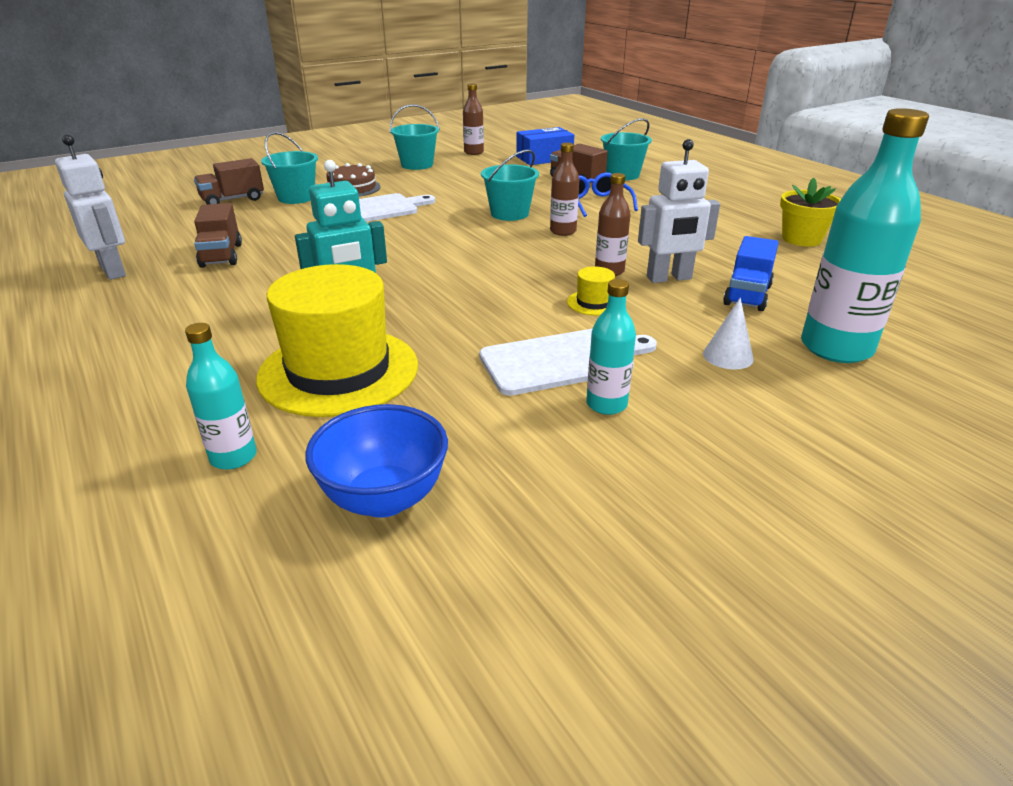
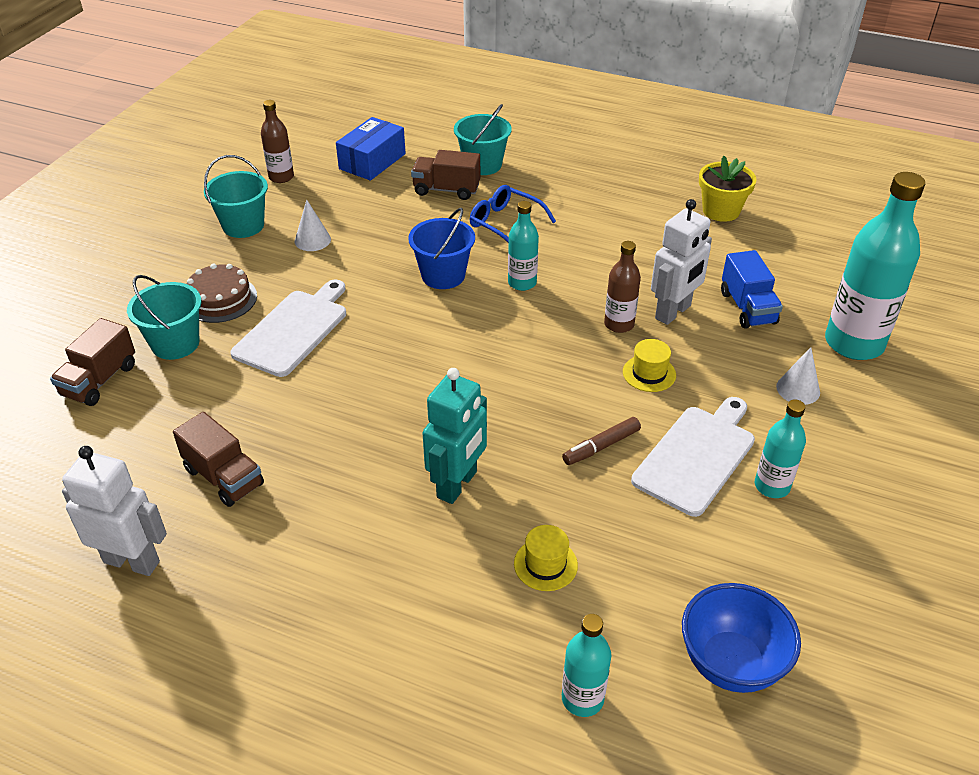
camera: 35 degrees left, 10 degrees up
(338, 371) = (545, 564): yellow hat -> yellow hat, size x0.40
(448, 179) = (312, 240): none -> white cone
(488, 327) = (601, 446): none -> brown marker
(509, 214) = (443, 275): turquoise bucket -> blue bucket
(563, 231) = (522, 283): brown bottle -> turquoise bottle

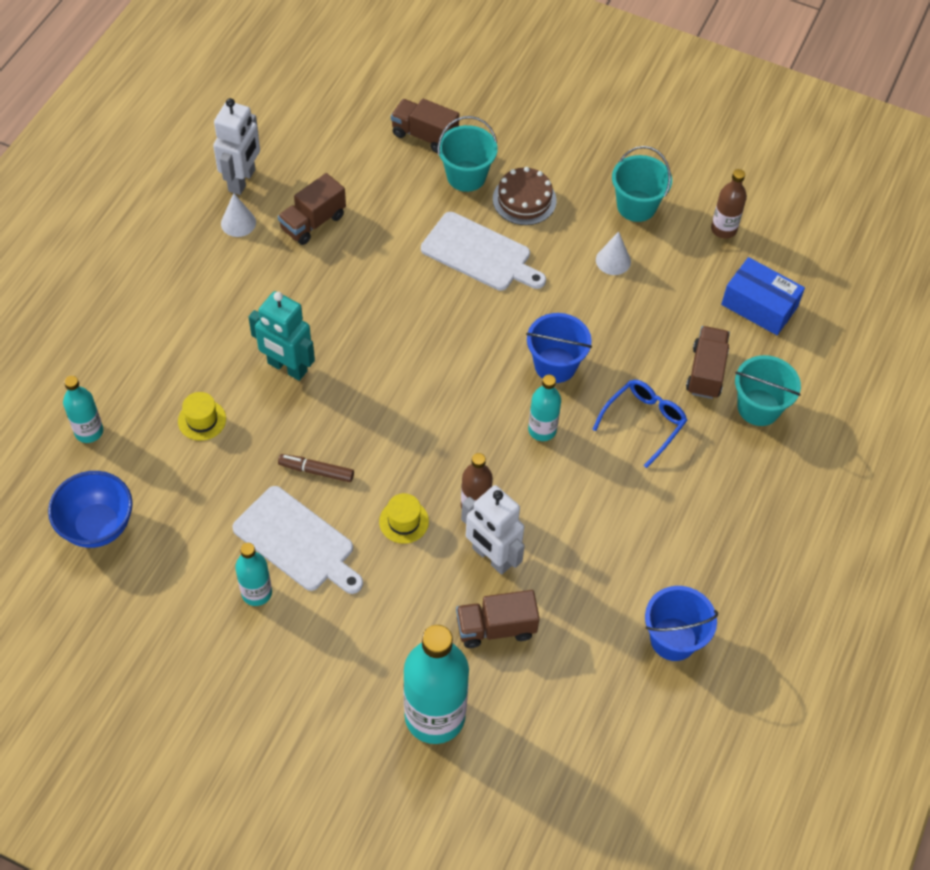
camera: 90 degrees right, 15 degrees up
(601, 446) = (316, 471): brown marker -> brown marker turned 45 degrees counterclockwise
(721, 211) = (673, 639): yellow flower pot -> blue bucket
(747, 308) = (496, 628): blue truck -> brown truck
(798, 389) = (372, 645): white cone -> white cone (238, 223)

